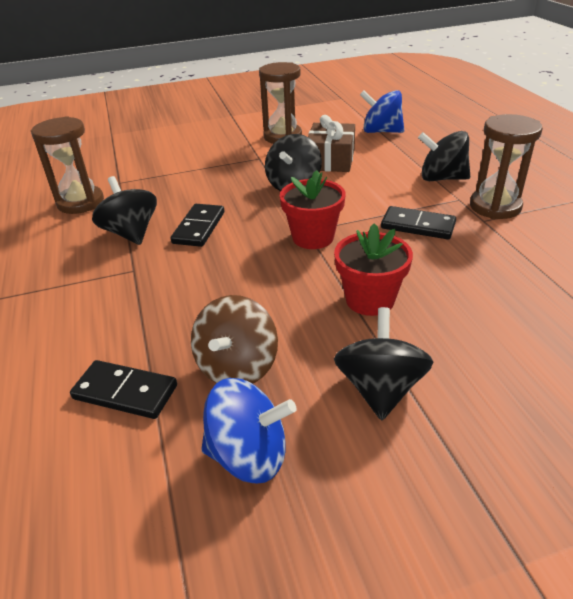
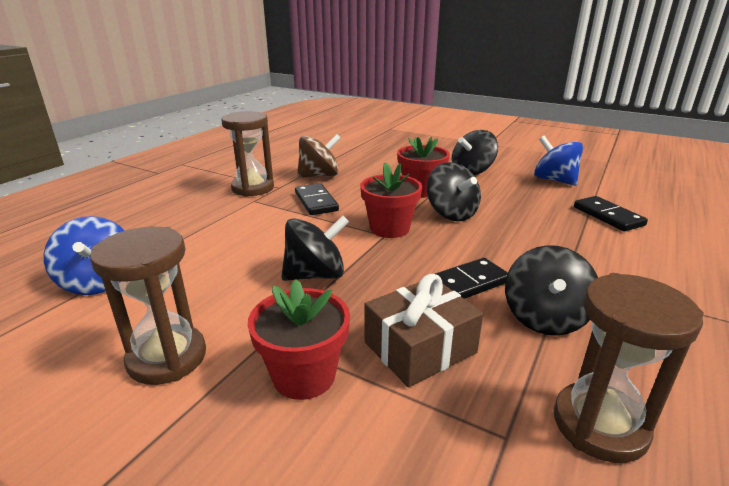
camera: 135 degrees left, 10 degrees down
(221, 158) = (304, 375): none -> red flower pot
(237, 367) = (531, 200): brown spinning top -> brown spinning top (319, 175)
(330, 160) = (226, 280): brown gift -> brown gift (420, 347)
(442, 178) = (219, 215): black spinning top -> black spinning top (451, 214)

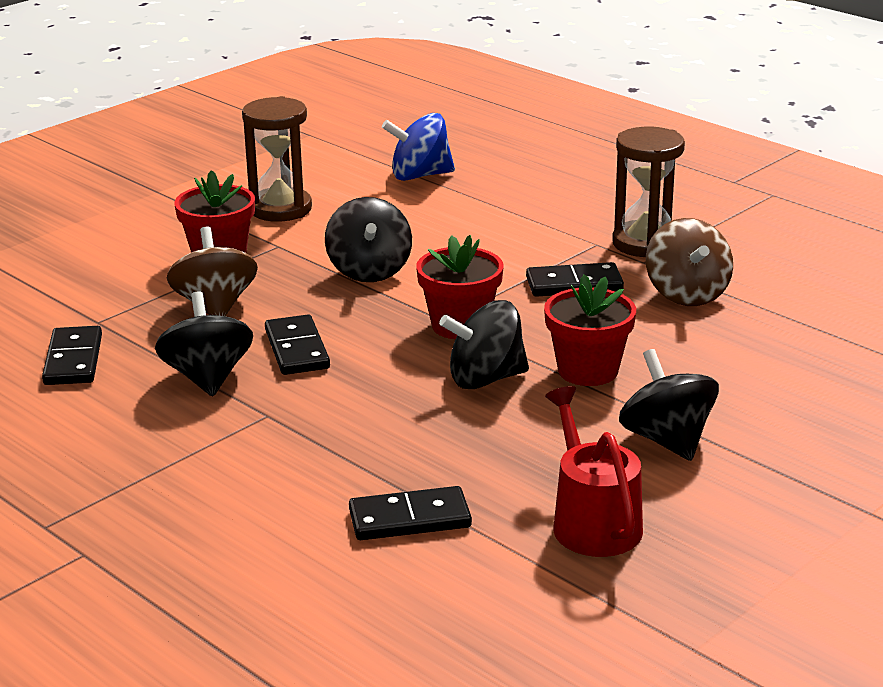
camera: 105 degrees right, 0 degrees up
(420, 347) = (215, 306): brown gift -> brown spinning top
(544, 318) = (207, 377): black spinning top -> black spinning top turned 45 degrees clockwise
(554, 180) = (592, 522): blue spinning top -> red watering can
(599, 425) = (73, 360): brown hourglass -> black domino

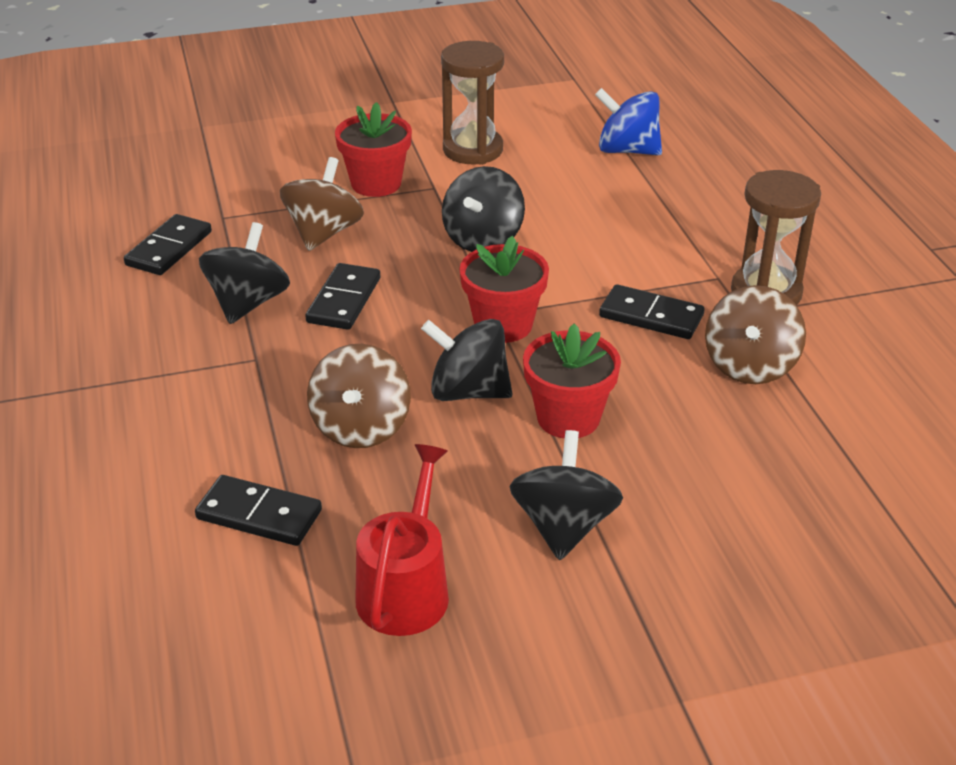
camera: 30 degrees right, 10 degrees up
(424, 431) = (361, 427): none -> brown spinning top

